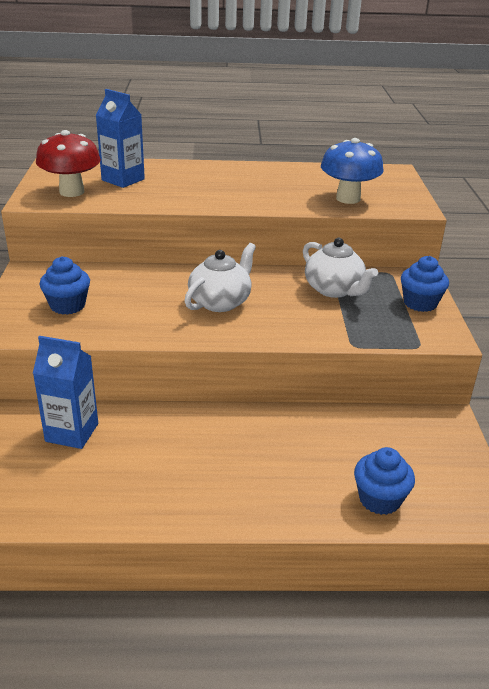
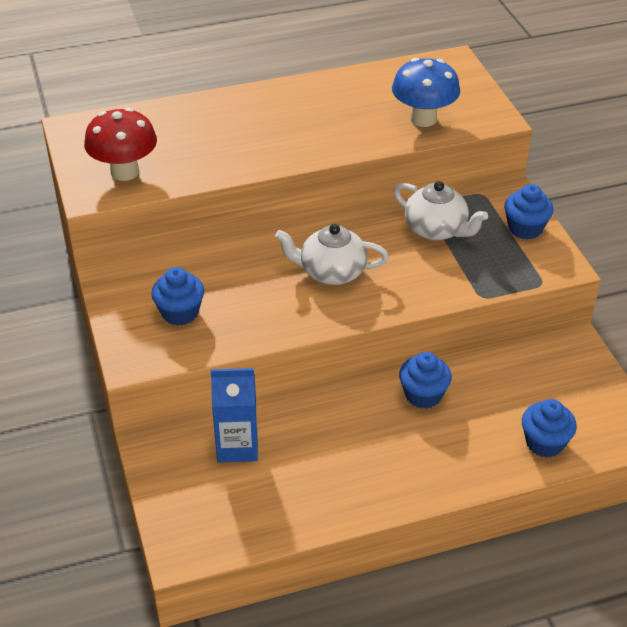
camera: 15 degrees left, 10 degrees up
(123, 180) = (168, 139): blue carton -> none
(220, 302) = (331, 272): white teapot -> white teapot turned 105 degrees counterclockwise
(272, 429) = (423, 395): none -> blue cupcake

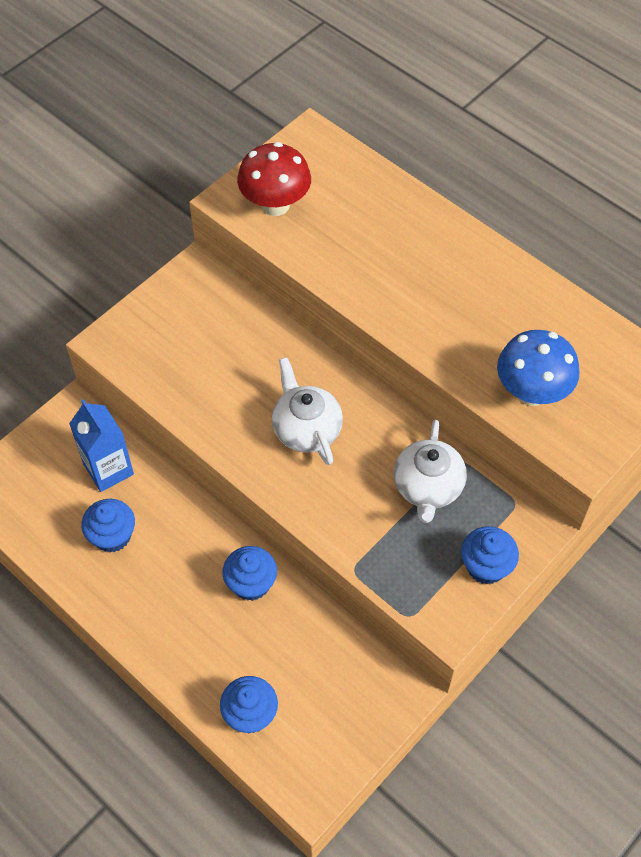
camera: 60 degrees right, 15 degrees up
(180, 313) = (181, 344): blue cupcake -> blue cupcake (112, 536)

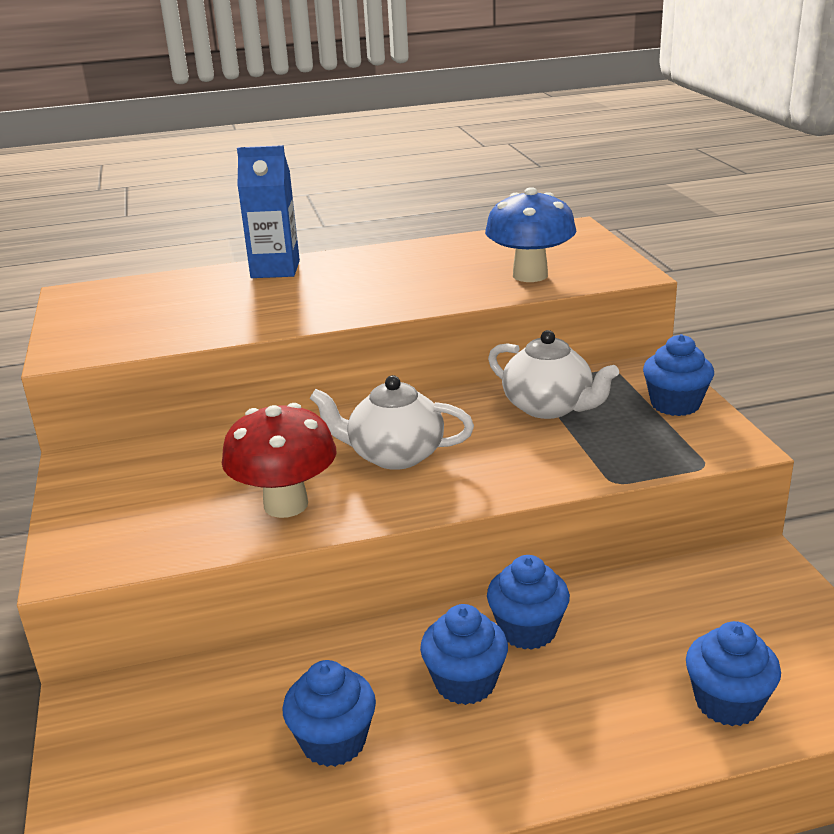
camera: 55 degrees left, 30 degrees down
(108, 469) = (223, 704): blue carton -> blue carton (275, 269)
(189, 573) = (465, 683): none -> blue cupcake
(275, 205) = (121, 330): red mushroom -> red mushroom (286, 505)

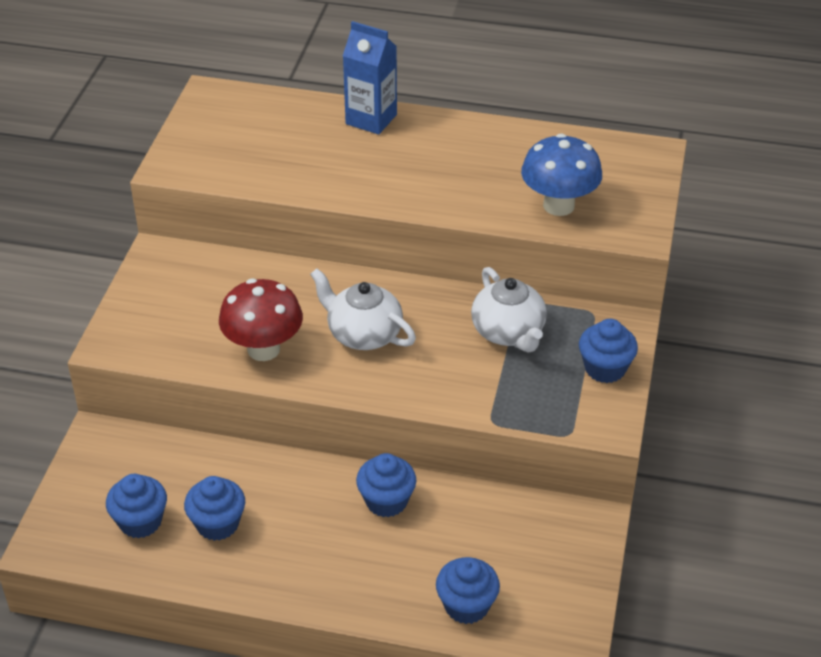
camera: 25 degrees right, 15 degrees up
(465, 683) = (319, 520): blue cupcake -> blue cupcake (140, 521)

